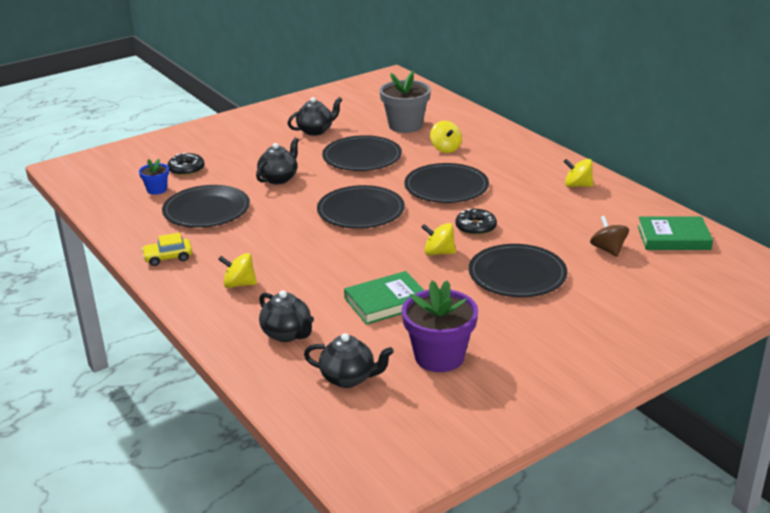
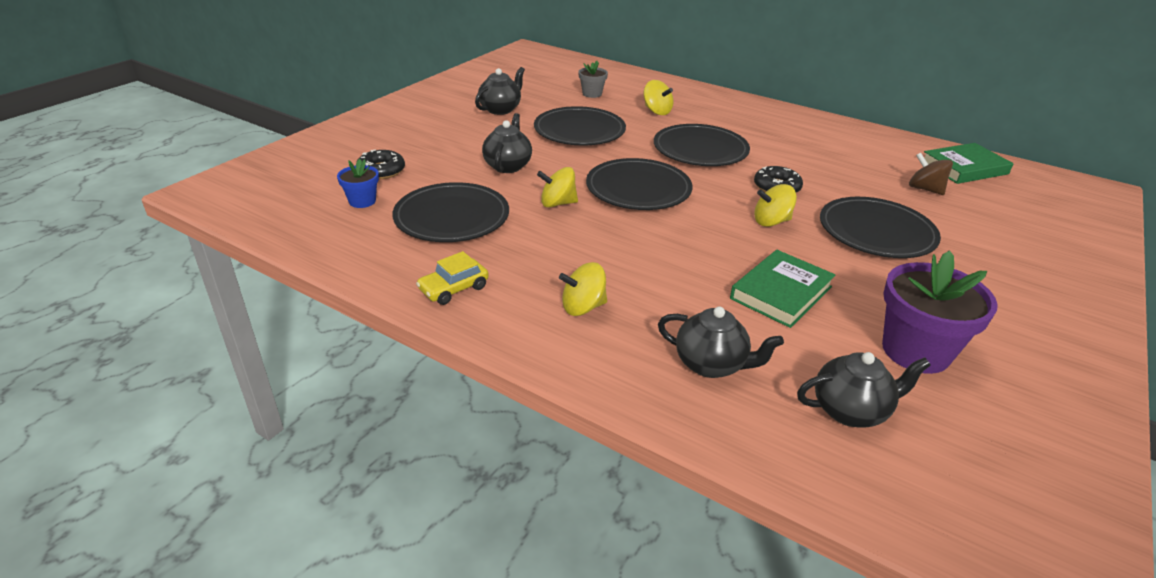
camera: 25 degrees left, 5 degrees up
(405, 125) = (592, 94): grey flower pot -> grey flower pot, size x0.52
(577, 185) = (821, 131): yellow spinning top -> yellow spinning top (557, 203)

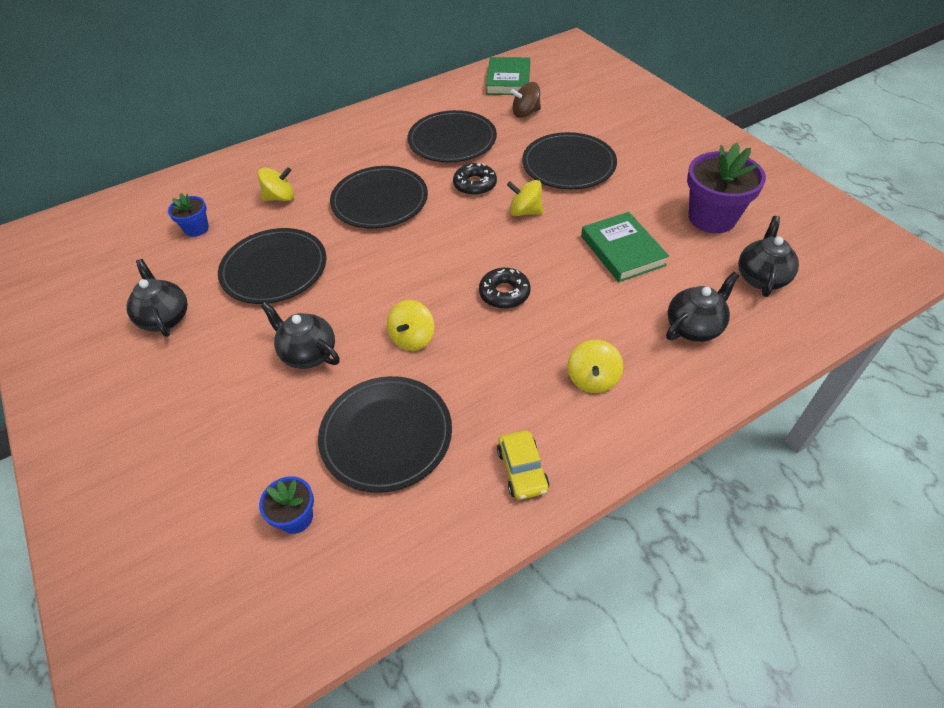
camera: 60 degrees left, 15 degrees up
(381, 171) = (232, 480): black donut -> black donut (504, 293)
(592, 94) = (196, 229): grey flower pot -> blue flower pot
(638, 189) = (422, 270): black plate -> black plate (452, 140)
(771, 222) = (525, 211): yellow spinning top -> yellow spinning top turned 90 degrees clockwise

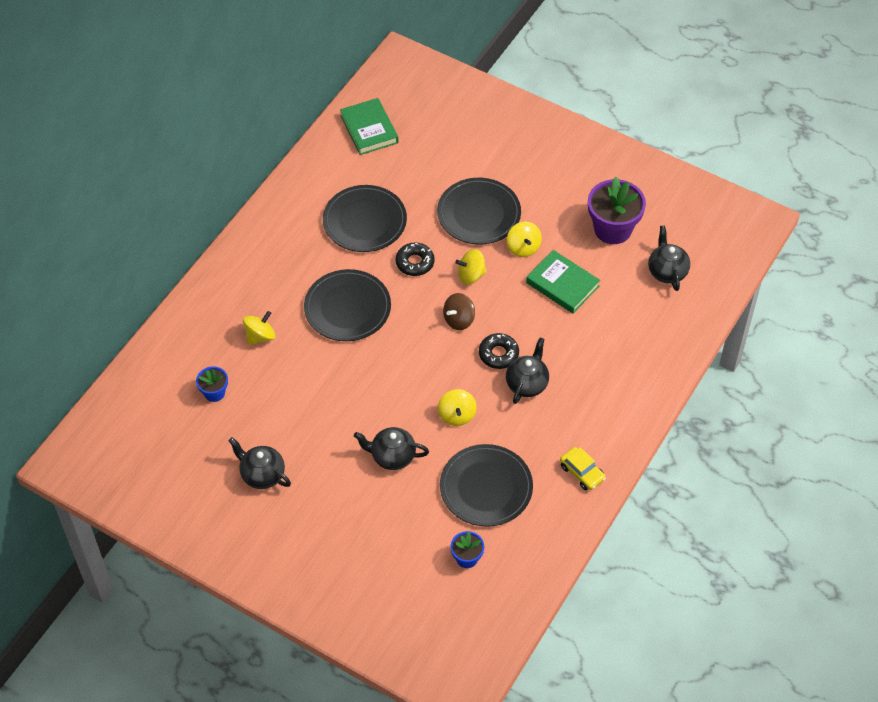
camera: 30 degrees left, 5 degrees up
(274, 269) = (311, 402): black plate -> none
(525, 113) = (409, 166): brown spinning top -> brown spinning top (459, 320)
(592, 379) = (593, 395): yellow spinning top -> yellow spinning top (523, 247)
(694, 327) = (639, 330): black teapot -> black teapot (527, 383)

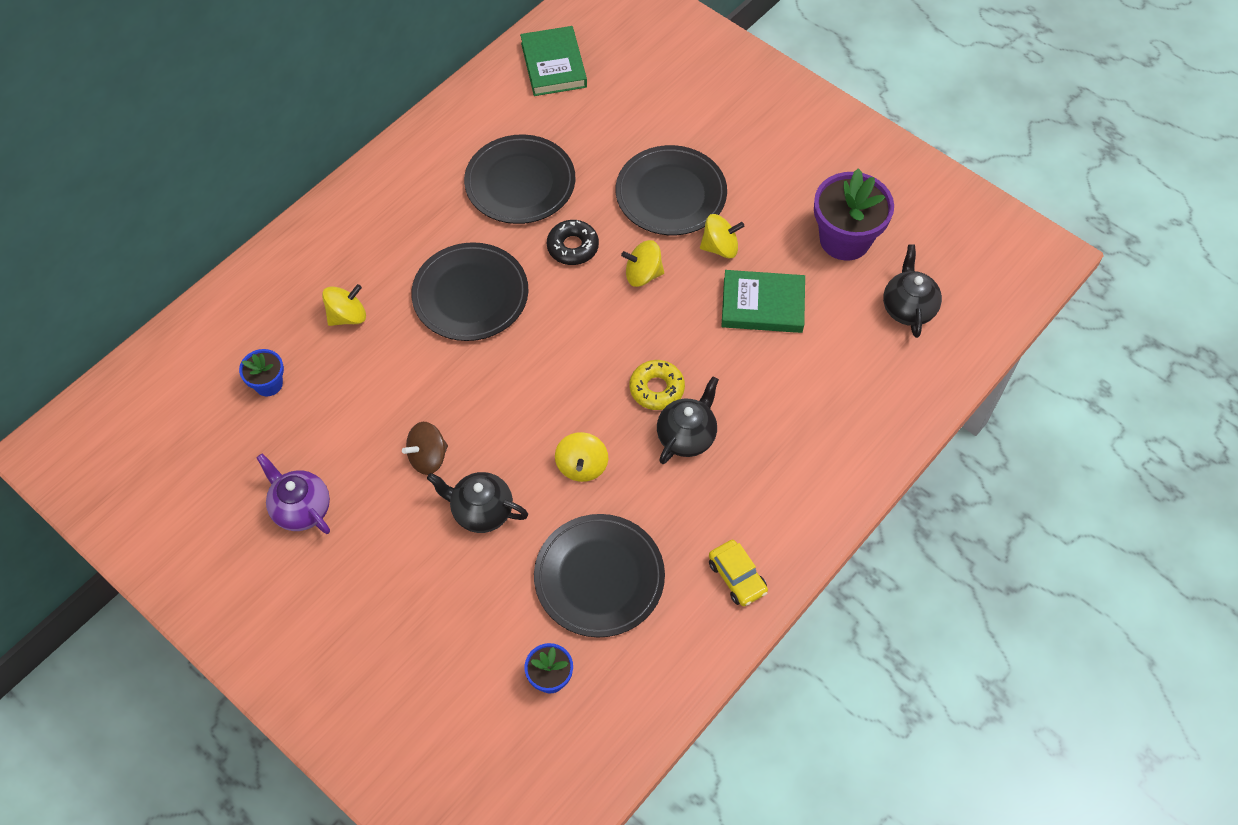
camera: 10 degrees right, 5 degrees up
(262, 474) = (301, 508): black teapot -> purple teapot
(459, 320) = (613, 333): brown spinning top -> brown spinning top (428, 457)
(498, 354) = (656, 389): black donut -> yellow donut
(523, 247) = (720, 247): yellow spinning top -> yellow spinning top turned 90 degrees counterclockwise
(562, 284) = (762, 305): green book -> green book turned 45 degrees counterclockwise

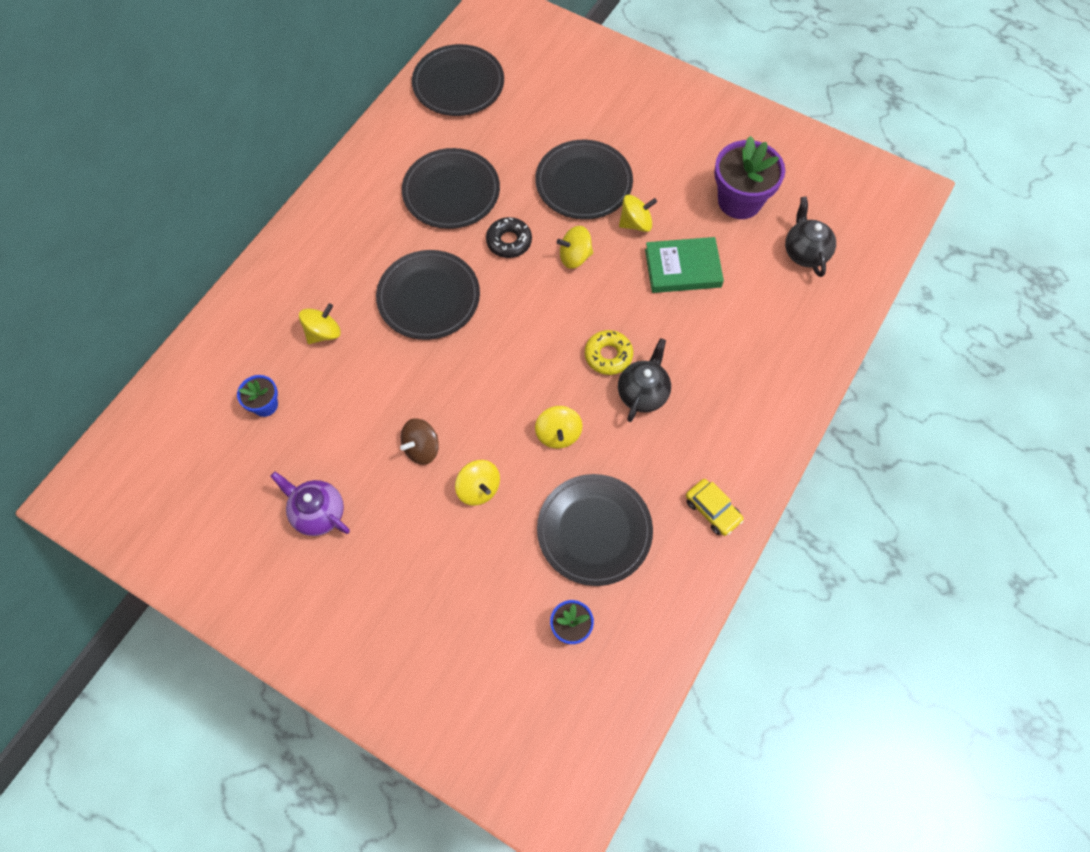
camera: 10 degrees left, 5 degrees up
(481, 511) = (478, 489): black teapot -> yellow spinning top
(553, 65) = (458, 84): green book -> black plate

